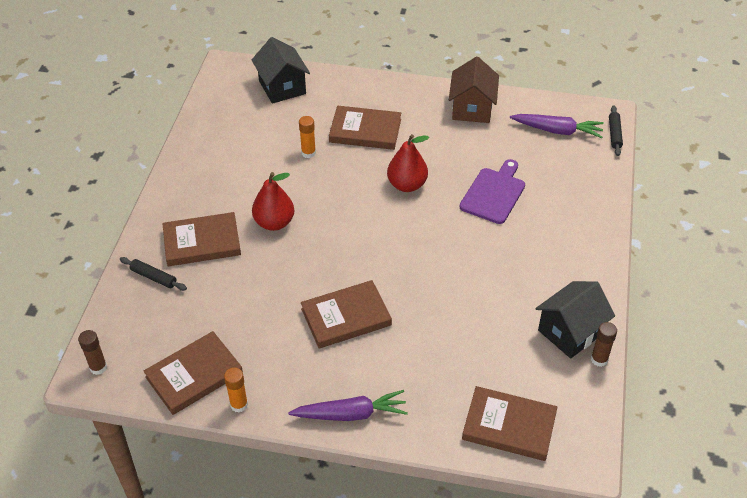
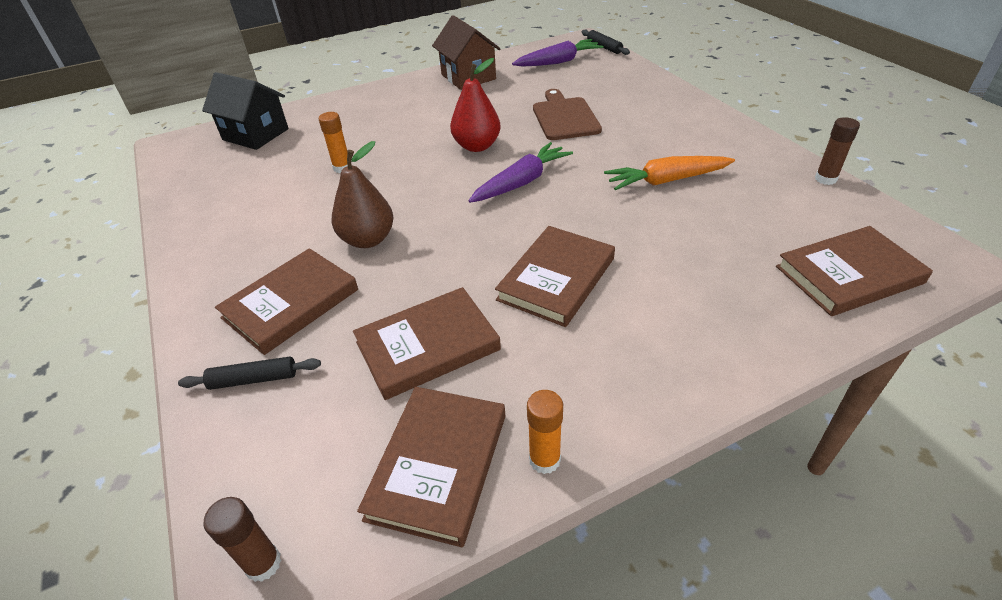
camera: 35 degrees left, 5 degrees down
(274, 223) = (368, 239): red pear -> brown pear
(351, 414) = (691, 371): purple carrot -> purple carrot (521, 182)
(365, 131) = (385, 128): brown book -> brown book (427, 346)
(492, 292) = (666, 180): none -> orange carrot
(494, 193) = (564, 117): purple cutting board -> brown cutting board
(570, 332) = (772, 173): black house -> none

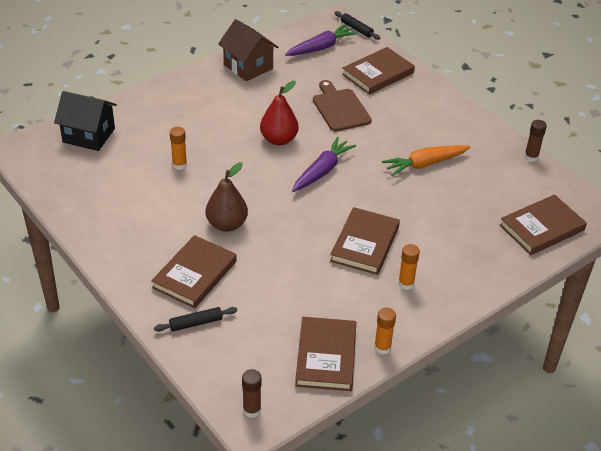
camera: 15 degrees left, 0 degrees up
(427, 346) = (296, 293): brown book -> brown book (378, 74)
(609, 346) = (406, 284): none -> orange glue stick

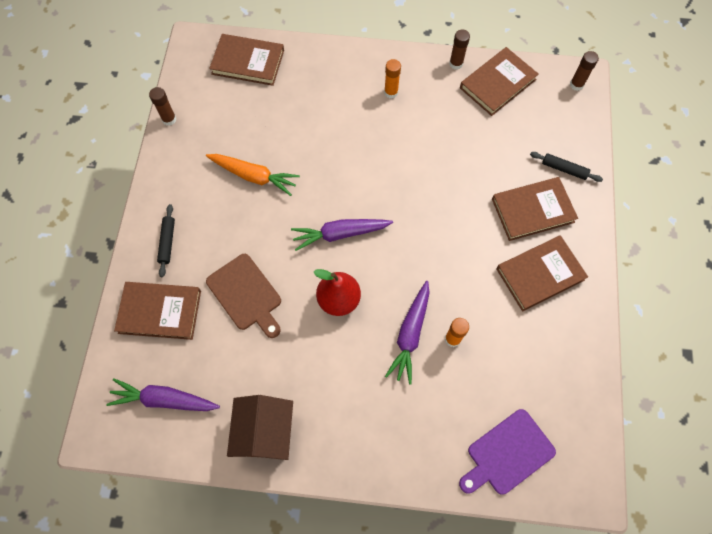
camera: 135 degrees left, 25 degrees up
(89, 135) = (507, 454): black house -> purple cutting board
(211, 151) = (410, 334): none -> purple carrot
(227, 224) = (468, 239): brown pear -> none
(340, 108) = (246, 294): brown cutting board -> brown cutting board turned 60 degrees counterclockwise
(356, 29) = (97, 399): black rolling pin -> black rolling pin (167, 242)
(364, 244) = (383, 142): brown book -> brown book (540, 274)
(382, 347) = (456, 64): orange glue stick -> brown glue stick

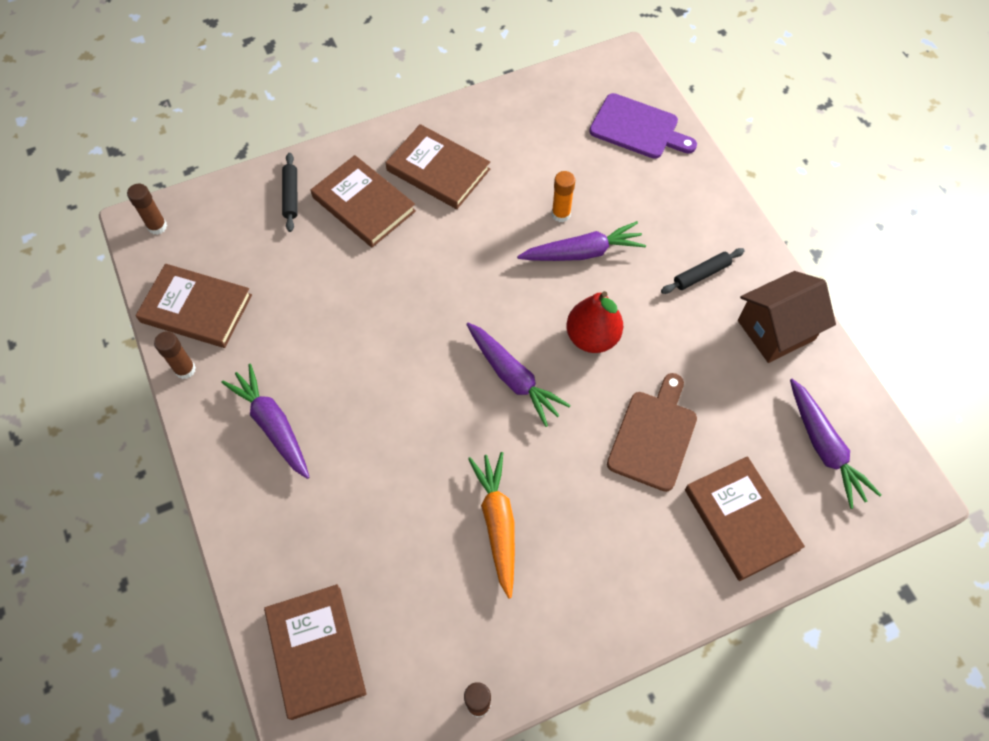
camera: 120 degrees left, 5 degrees down
(167, 242) = (654, 572): black rolling pin -> black rolling pin (701, 274)
(391, 92) = (273, 425): orange glue stick -> purple carrot

